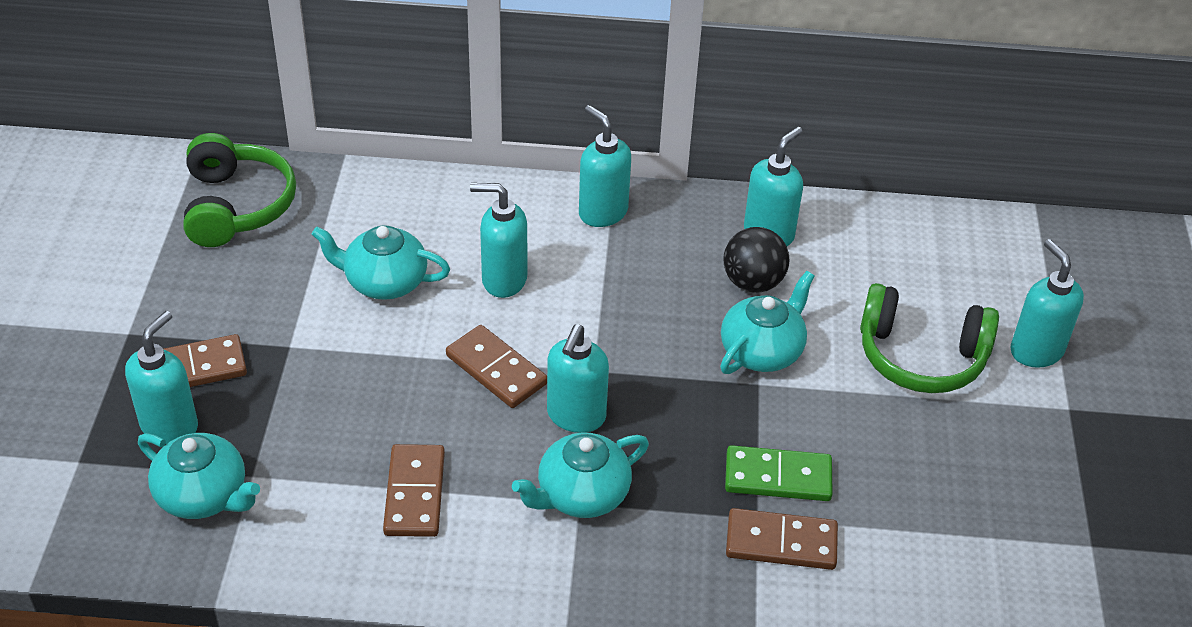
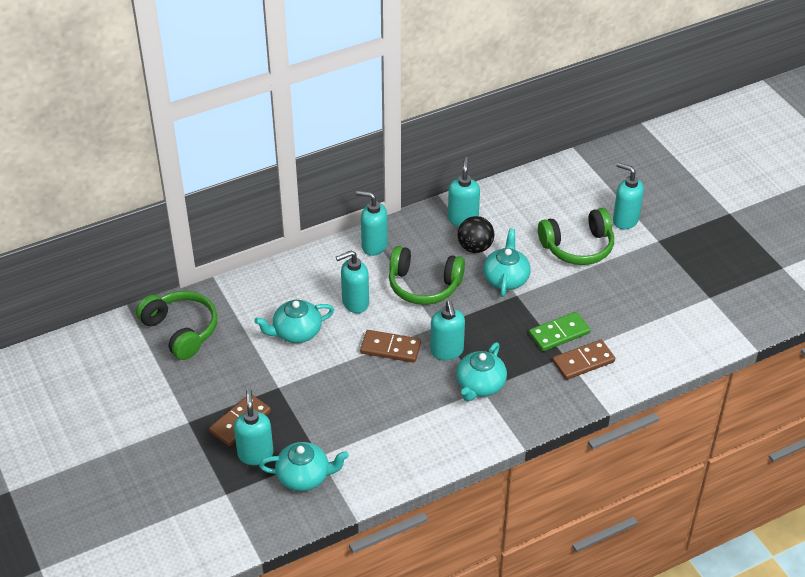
camera: 30 degrees left, 0 degrees up
(415, 493) = (404, 424): brown domino -> none
(626, 302) = (424, 285): none -> green headphones

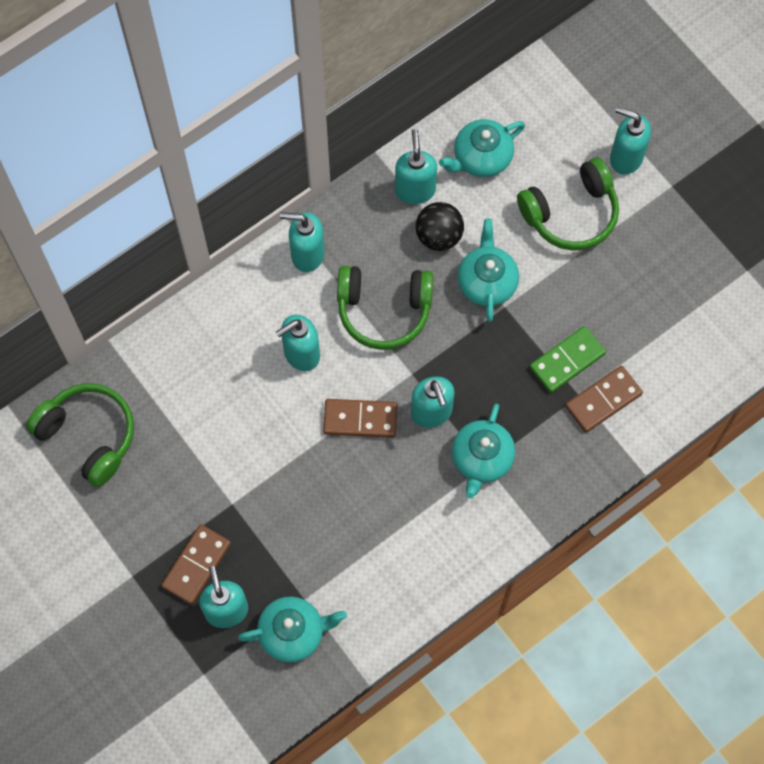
camera: 10 degrees left, 25 degrees up
(296, 332) = (236, 414): turquoise teapot -> turquoise teapot (481, 158)

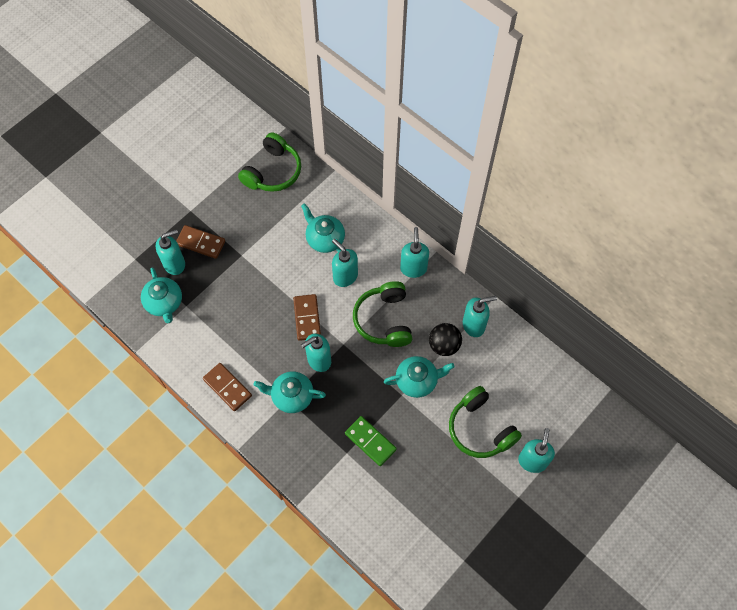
camera: 80 degrees right, 5 degrees down
(481, 158) = (508, 363): turquoise teapot -> turquoise teapot (324, 239)
(603, 400) = (346, 469): brown domino -> brown domino (227, 387)

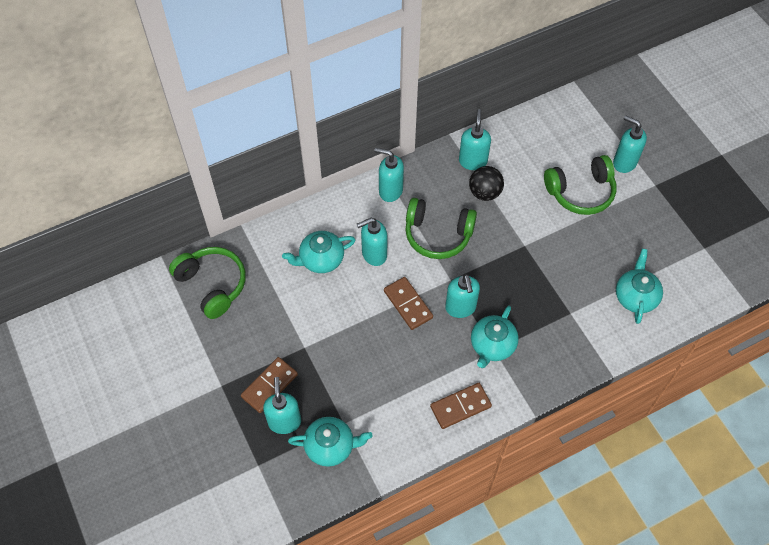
camera: 70 degrees left, 5 degrees down
(307, 318) = (408, 304): brown domino -> brown domino turned 45 degrees clockwise
(370, 441) = (565, 288): green domino -> none
(417, 380) = (514, 227): turquoise teapot -> turquoise teapot (635, 296)

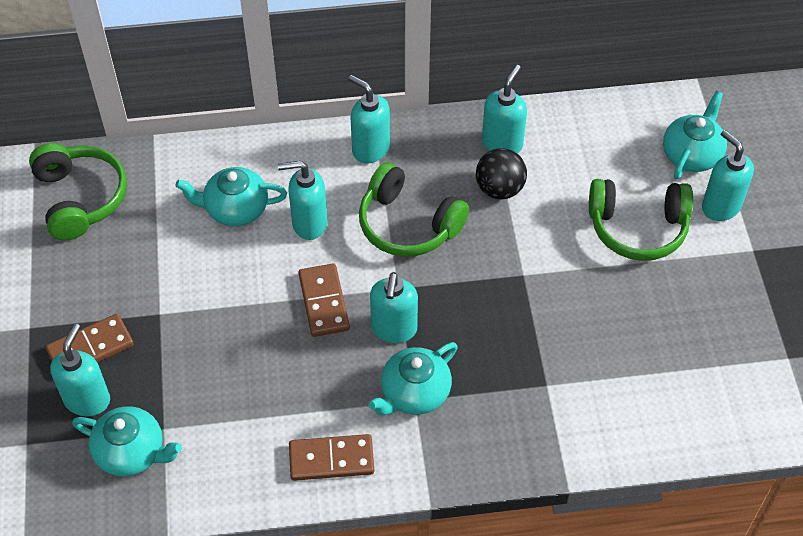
camera: 20 degrees right, 5 degrees down
(635, 296) = (652, 392): turquoise teapot -> turquoise teapot (691, 154)

